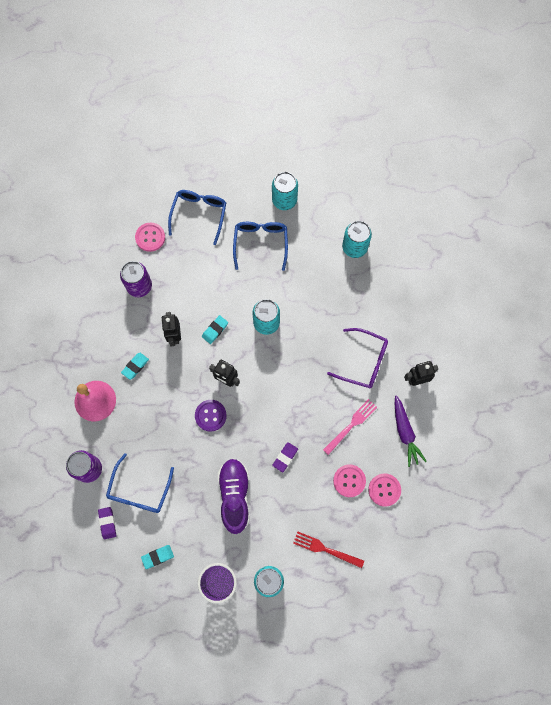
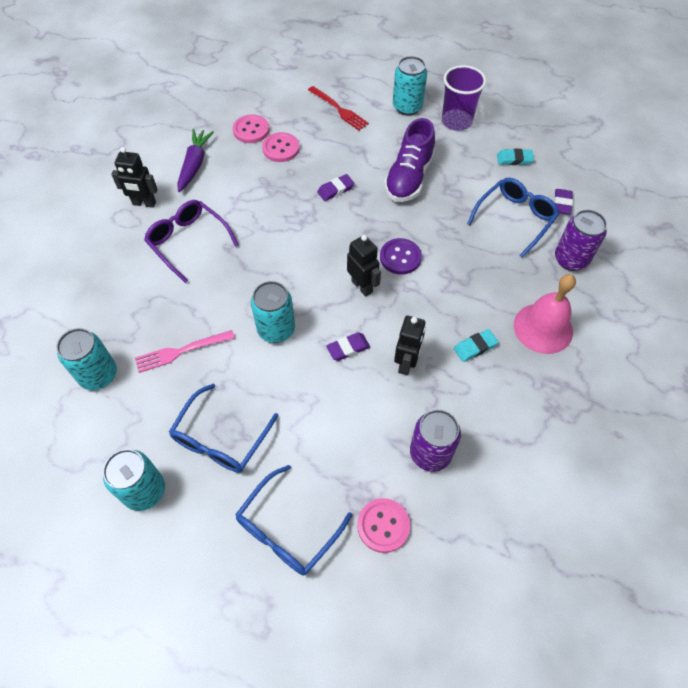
camera: 155 degrees left, 15 degrees down
(215, 330) = (348, 348): turquoise eraser -> purple eraser
(351, 425) = (246, 191): pink fork -> pink fork (181, 351)

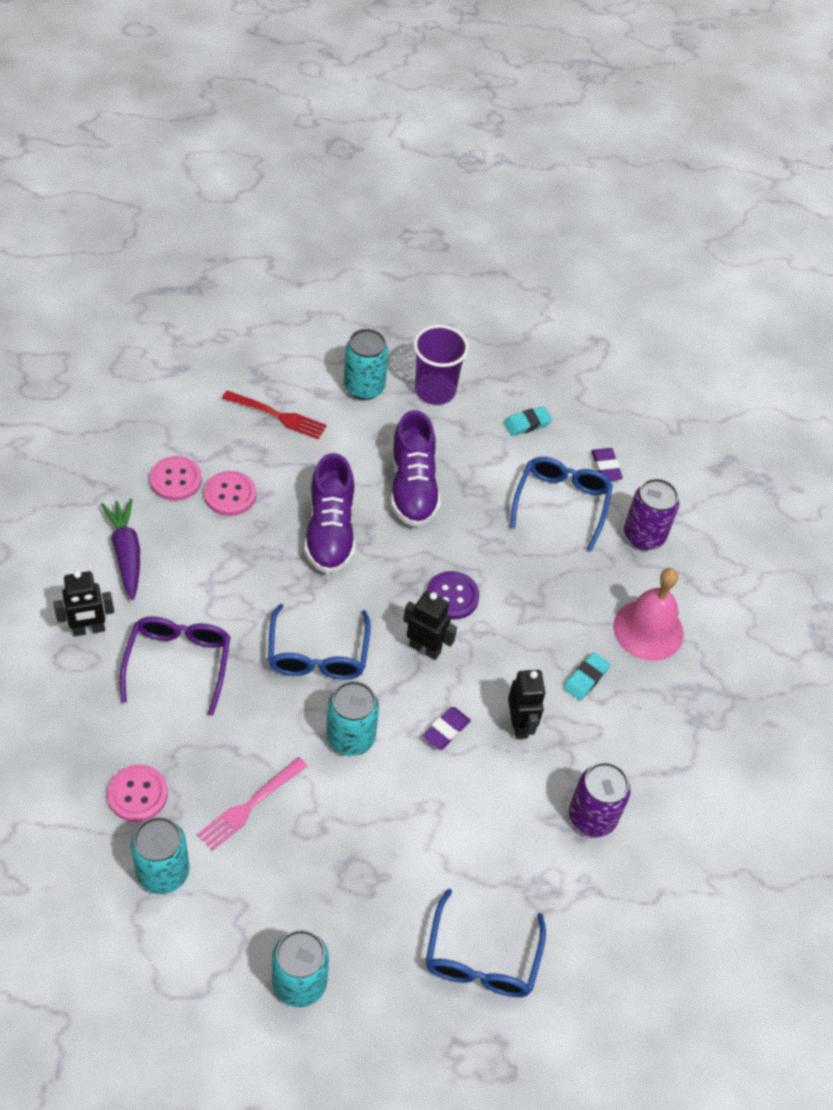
camera: 30 degrees left, 5 degrees down
(188, 242) = (178, 663): purple glasses -> purple glasses turned 75 degrees clockwise
(220, 439) = (354, 890): blue glasses -> blue glasses (318, 654)
(335, 190) = (330, 531): purple eraser -> purple shoe
(383, 525) = (579, 913): pink button -> pink button (137, 794)

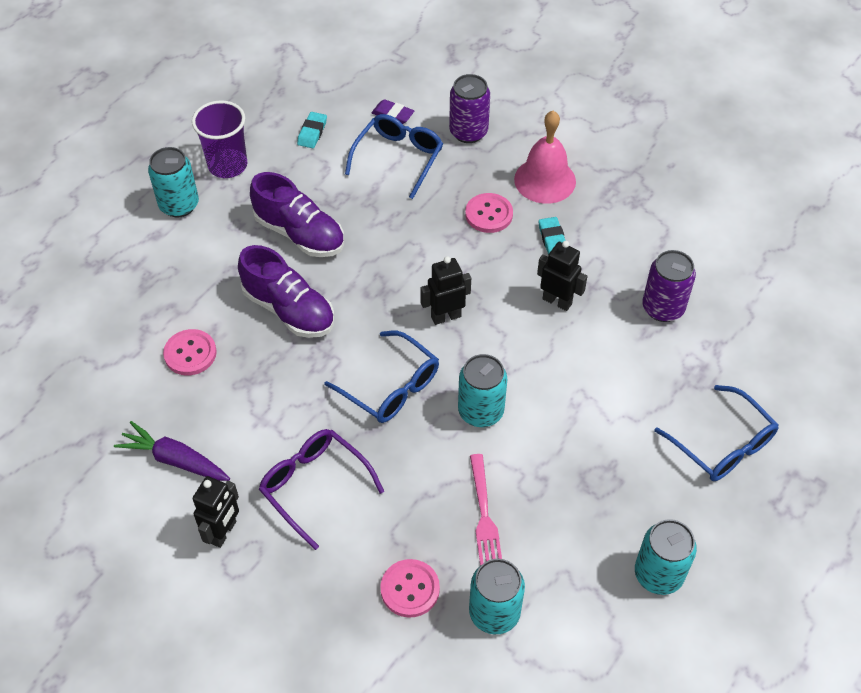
camera: 45 degrees left, 0 degrees up
(176, 480) = (138, 382): pink button -> pink button (489, 214)
(277, 415) = (147, 275): red fork -> none
(446, 730) = (524, 348): purple eraser -> none
(452, 596) = (417, 272): purple button -> none
(561, 503) = (398, 158): blue glasses -> blue glasses turned 60 degrees clockwise

